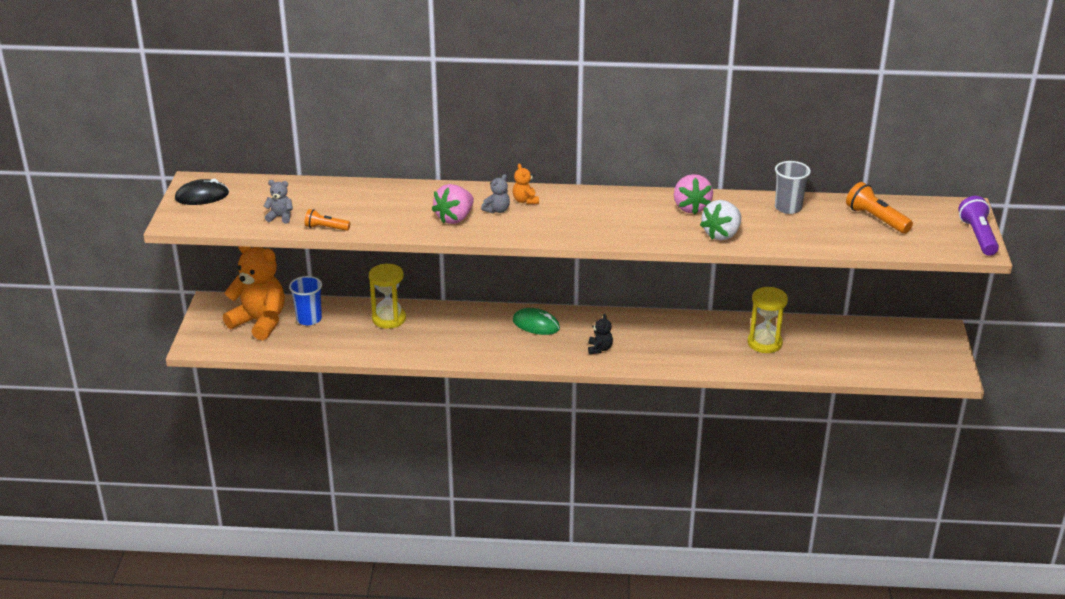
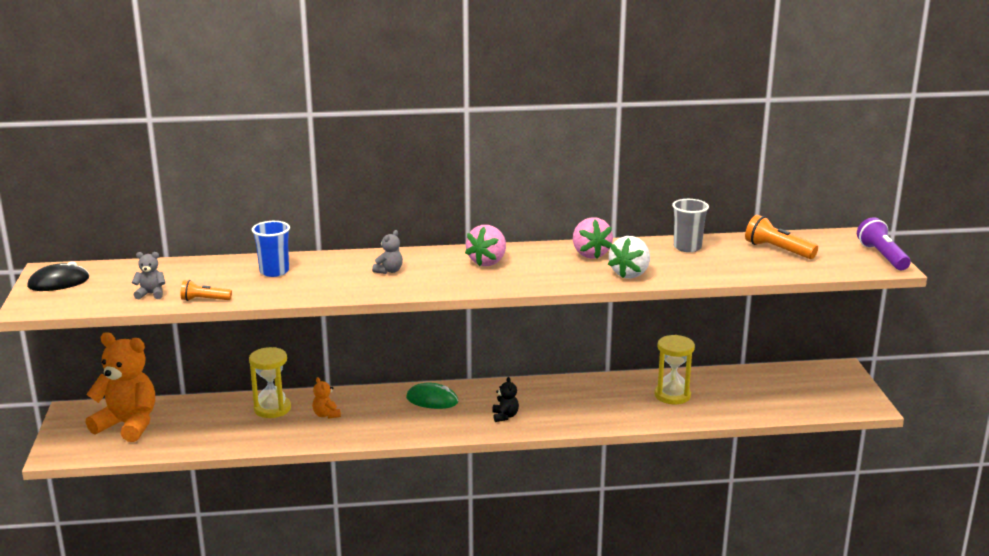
camera: 10 degrees left, 10 degrees down
(309, 319) = (183, 417): blue cup -> blue cup (274, 271)
(455, 218) = (345, 281): pink strawberry -> pink strawberry (488, 262)
(525, 201) = (417, 261): orange teddy bear -> orange teddy bear (326, 415)

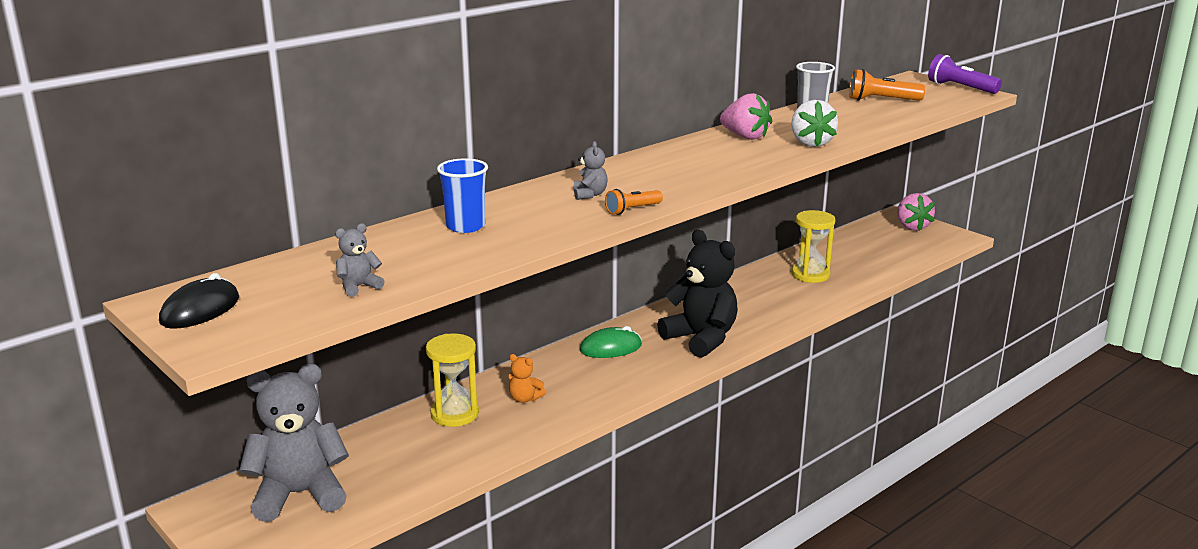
camera: 35 degrees left, 0 degrees up
(128, 425) = (299, 494): orange teddy bear -> grey teddy bear
(204, 300) = (439, 274): orange flashlight -> orange flashlight (632, 210)
(488, 262) = (669, 164): pink strawberry -> pink strawberry (911, 227)
(505, 416) = (701, 339): black teddy bear -> black teddy bear, size x2.35

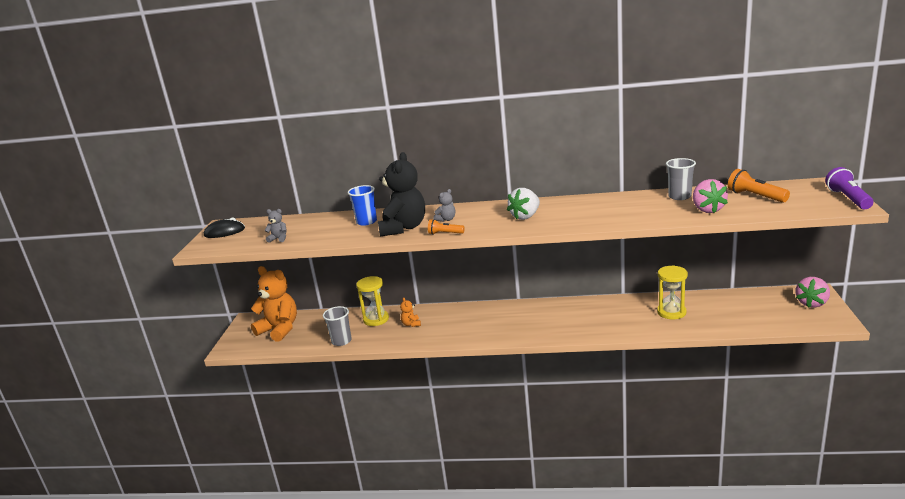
camera: 50 degrees right, 0 degrees up
(299, 494) = (279, 329): grey teddy bear -> orange teddy bear
(454, 462) = (341, 341): none -> grey cup
(610, 348) = (488, 314): green mouse -> none
(701, 339) = (539, 327): black teddy bear -> black teddy bear (403, 228)
(745, 137) = (600, 204): pink strawberry -> pink strawberry (707, 209)
(811, 143) = (629, 217): white strawberry -> white strawberry (525, 216)

